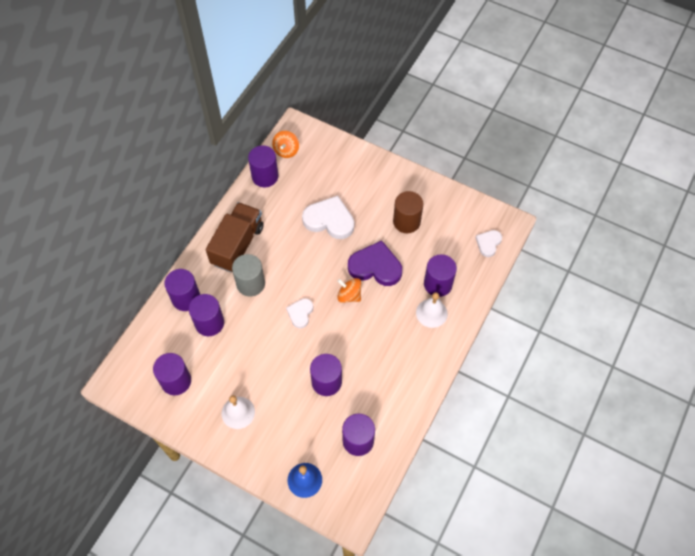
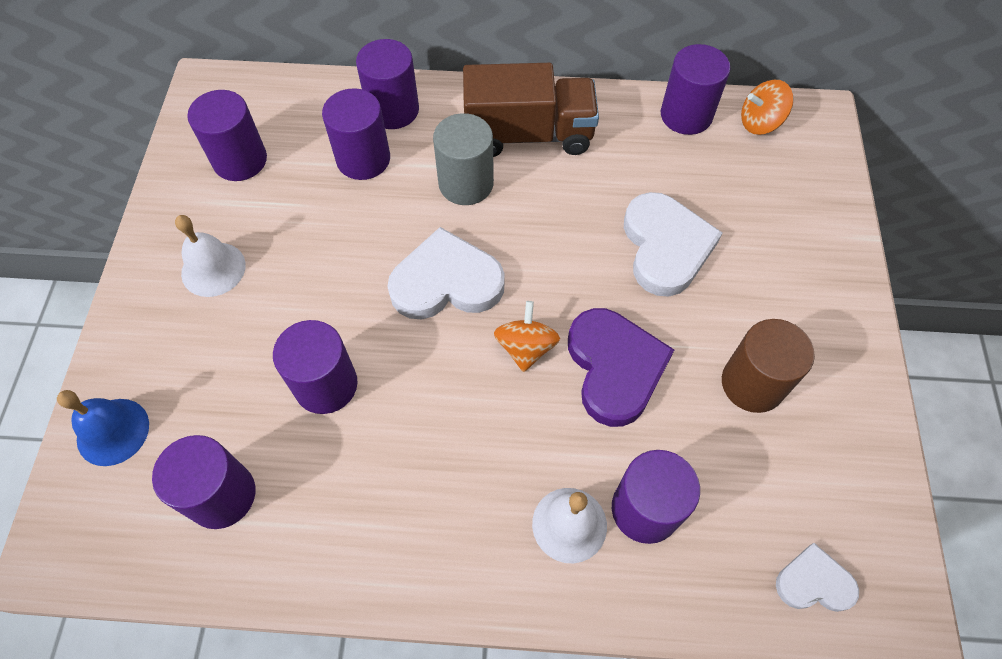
camera: 65 degrees right, 0 degrees up
(300, 313) = (446, 282): white heart -> white heart, size x1.79

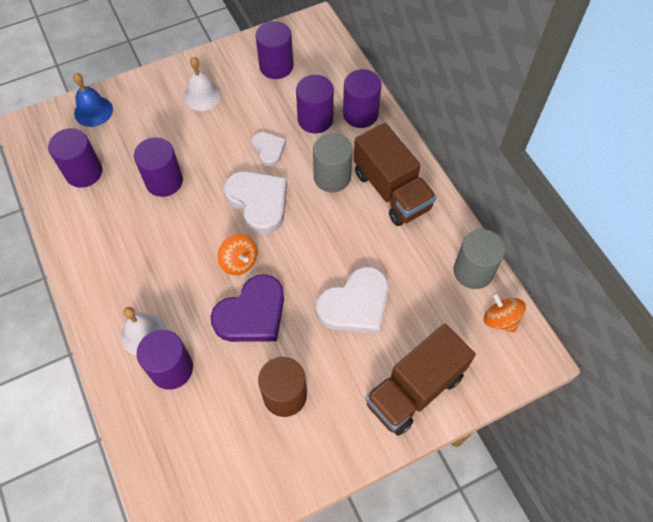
camera: 60 degrees right, 0 degrees up
(526, 347) = (239, 262): orange spinning top -> orange spinning top turned 75 degrees clockwise
(686, 115) = (473, 271): purple cylinder -> grey cylinder
(807, 243) = (414, 389): none -> brown truck
(814, 582) = (171, 479): white heart -> white heart (269, 149)

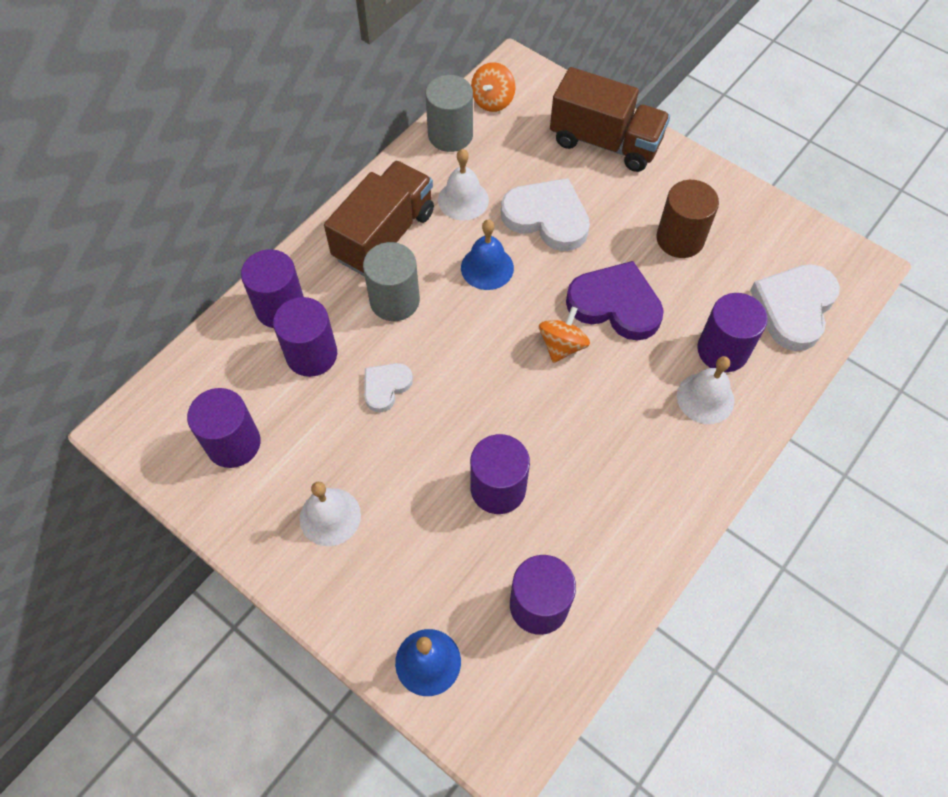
camera: 115 degrees left, 0 degrees up
(258, 202) = (471, 363): white heart -> white heart (794, 308)
(330, 243) = (487, 267): none -> blue bell
(401, 253) = (463, 200): none -> white bell

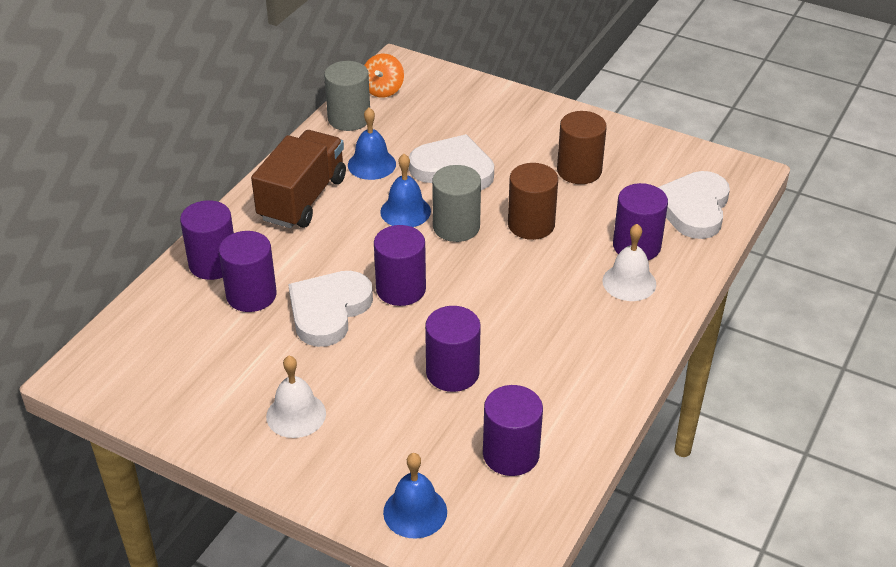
camera: 10 degrees left, 20 degrees down
(233, 443) = (189, 371): purple cylinder -> purple cylinder (401, 289)
(386, 387) = (328, 311): white heart -> white heart, size x1.79
(394, 300) = (323, 245): grey cylinder -> grey cylinder (456, 227)
(463, 200) = (371, 164): white bell -> blue bell
(562, 346) = (488, 260): orange spinning top -> none
(605, 142) = (494, 109): brown truck -> none
(615, 304) = (531, 224): purple heart -> brown cylinder

